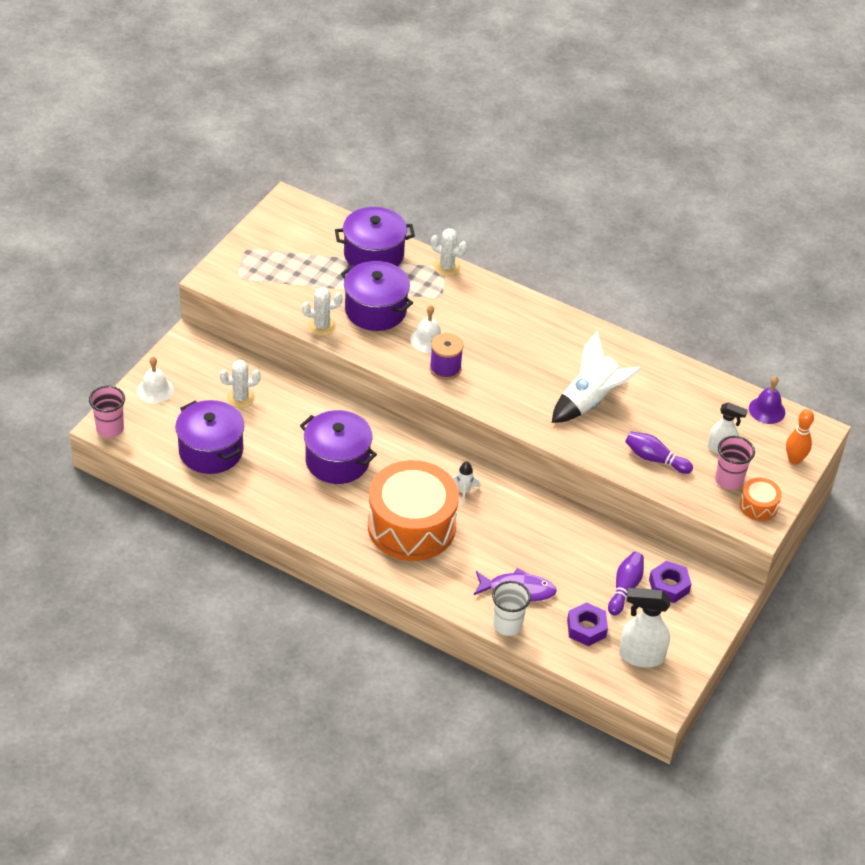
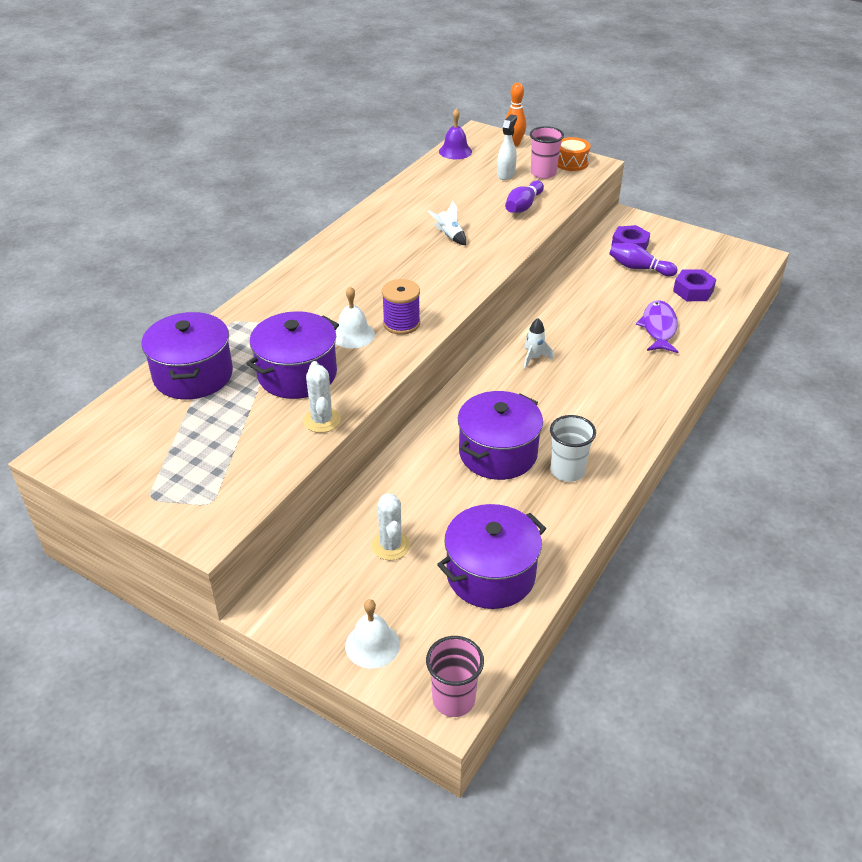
camera: 85 degrees left, 5 degrees down
(411, 526) = (590, 396): orange drum -> none
(447, 267) = (229, 318): white cactus -> none
(507, 625) = (705, 336): white cup -> white cup (567, 471)
(590, 401) = (449, 236): white rocket -> white rocket, size x0.47
(640, 656) = (714, 264): white spray bottle -> none

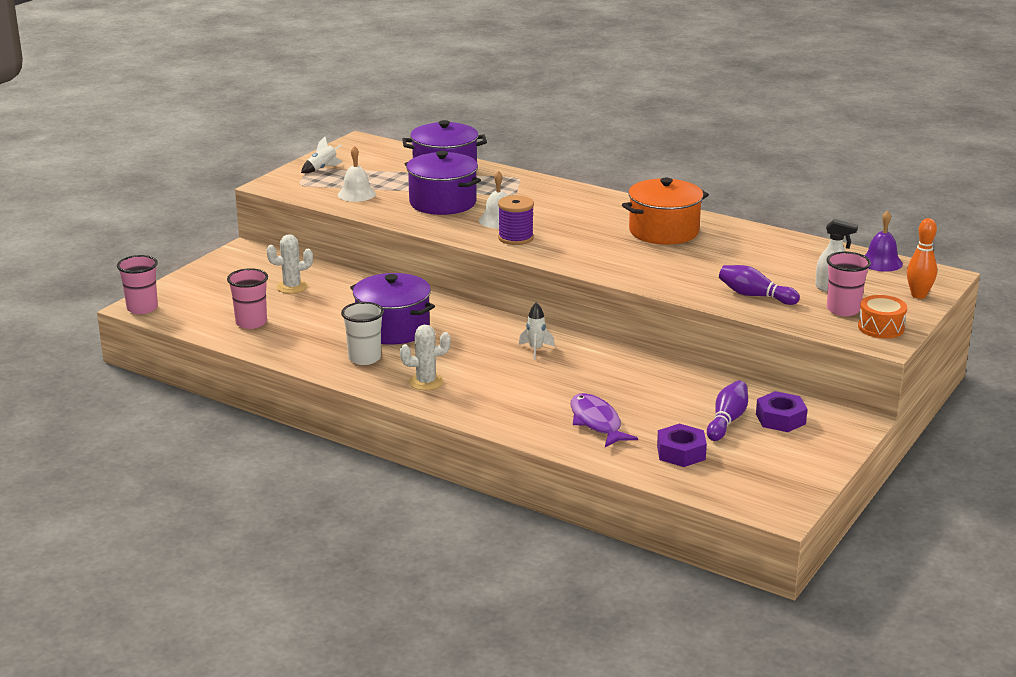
camera: 90 degrees right, 15 degrees down
(322, 420) = (382, 213): white cactus -> white cactus (426, 382)
(372, 645) = (199, 282): white bell -> white bell (356, 194)
(389, 240) = (663, 231): none -> orange pot
(449, 236) = (678, 258): white rocket -> white rocket (322, 168)
(490, 574) = (251, 323): purple pot -> pink cup
(658, 328) = (597, 422): purple fish -> purple fish turned 120 degrees counterclockwise

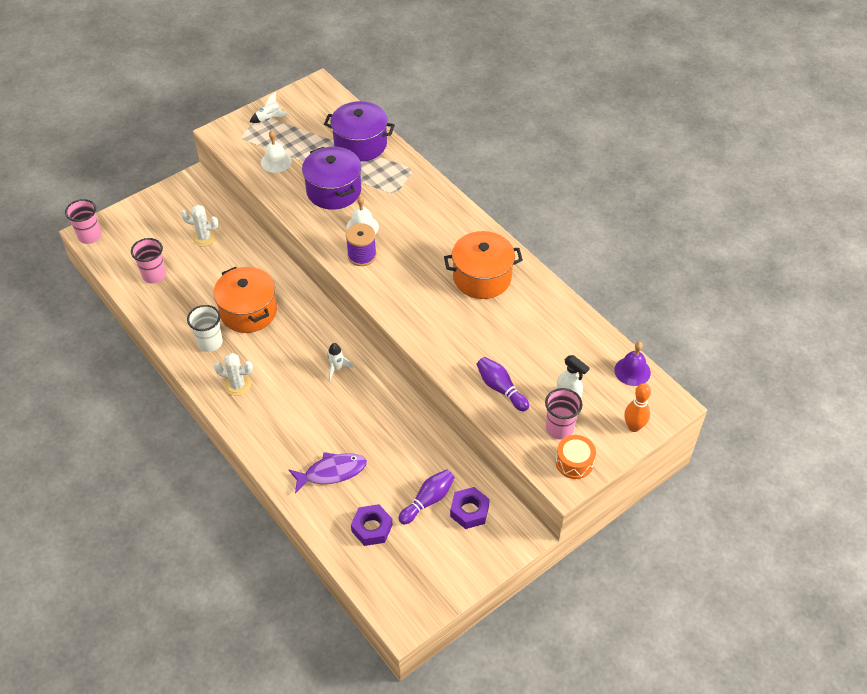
camera: 20 degrees right, 25 degrees up
(393, 329) = (248, 311): purple pot -> orange pot
(597, 422) = (332, 472): purple fish -> purple fish turned 75 degrees clockwise

